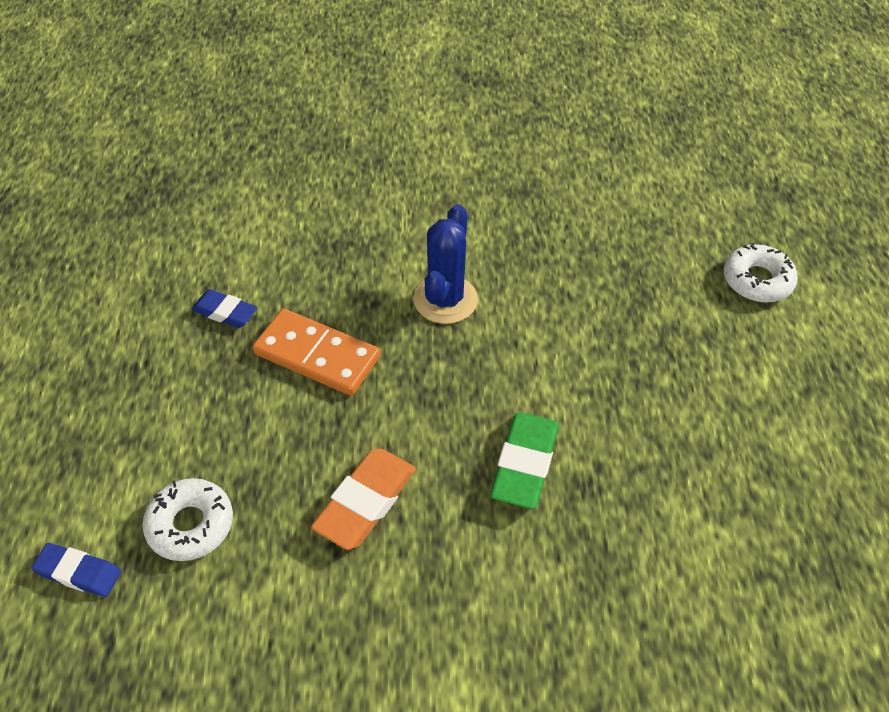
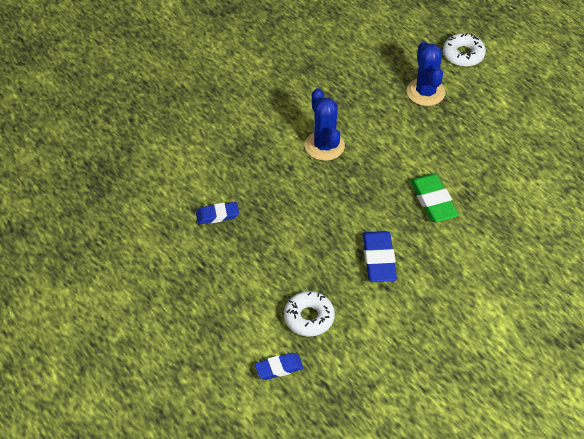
camera: 35 degrees left, 0 degrees up
(317, 355) = (288, 209): orange domino -> none
(366, 502) = (379, 260): orange eraser -> blue eraser
(654, 303) = (425, 92): none -> blue cactus

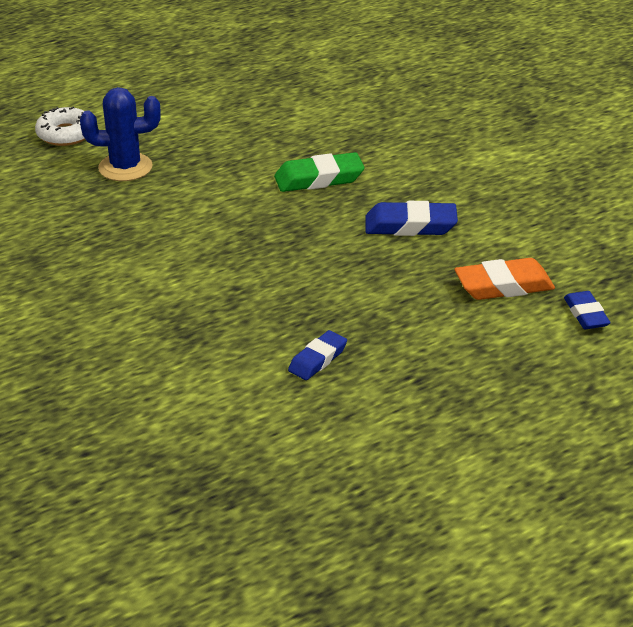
camera: 85 degrees left, 15 degrees down
(217, 215) = (317, 359): blue eraser -> blue eraser turned 45 degrees clockwise
(309, 317) = (503, 286): white donut -> orange eraser
(324, 146) = (202, 255): blue cactus -> none

